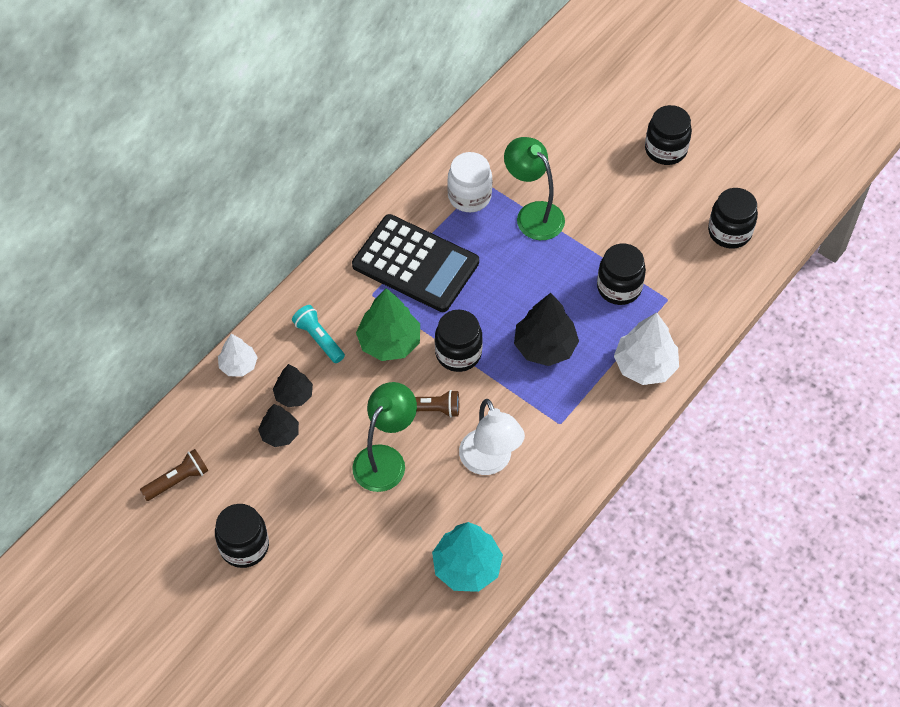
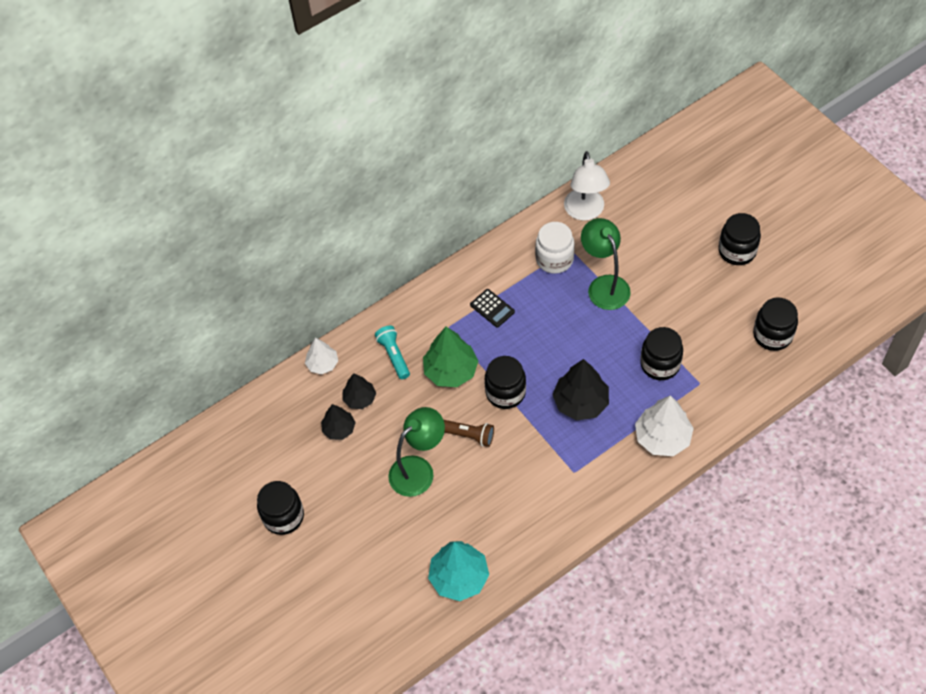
camera: 20 degrees right, 0 degrees up
(177, 480) = (247, 449): brown flashlight -> none
(415, 264) = (492, 308): black calculator -> black calculator, size x0.42
(489, 462) = (504, 492): white lamp -> white lamp (585, 212)

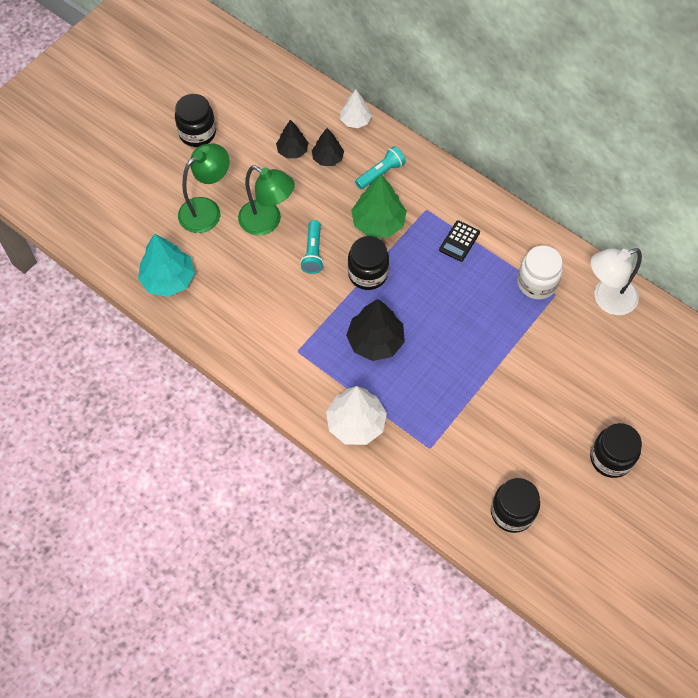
camera: 70 degrees right, 5 degrees up
(467, 435) = (313, 252): brown flashlight -> turquoise flashlight
(604, 285) = (520, 335): green lamp -> green lamp (207, 210)
(660, 364) = (441, 406): black jar -> none

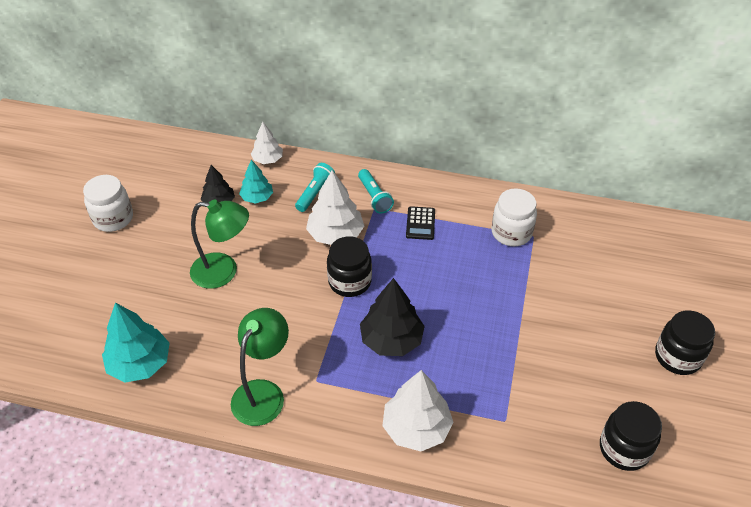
camera: 25 degrees left, 15 degrees down
(197, 133) = (113, 219): black jar -> white jar
(207, 210) = (154, 282): green lamp -> green lamp (263, 393)
(313, 252) = (284, 282): turquoise flashlight -> turquoise flashlight (374, 197)
(328, 158) = (257, 197): black tree -> turquoise tree
(378, 223) = (335, 234): green tree -> white tree
(607, 299) = (580, 224): white lamp -> none

